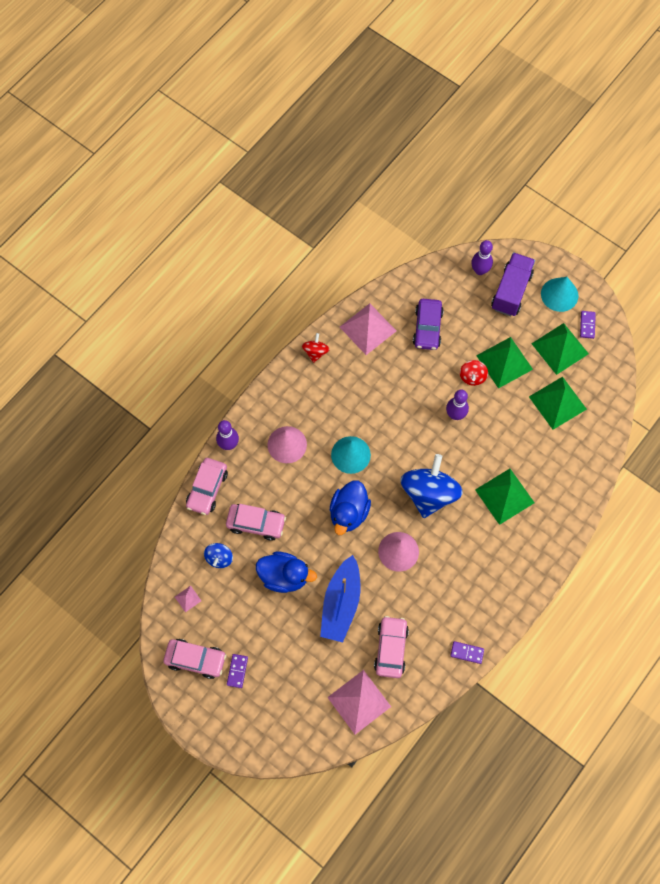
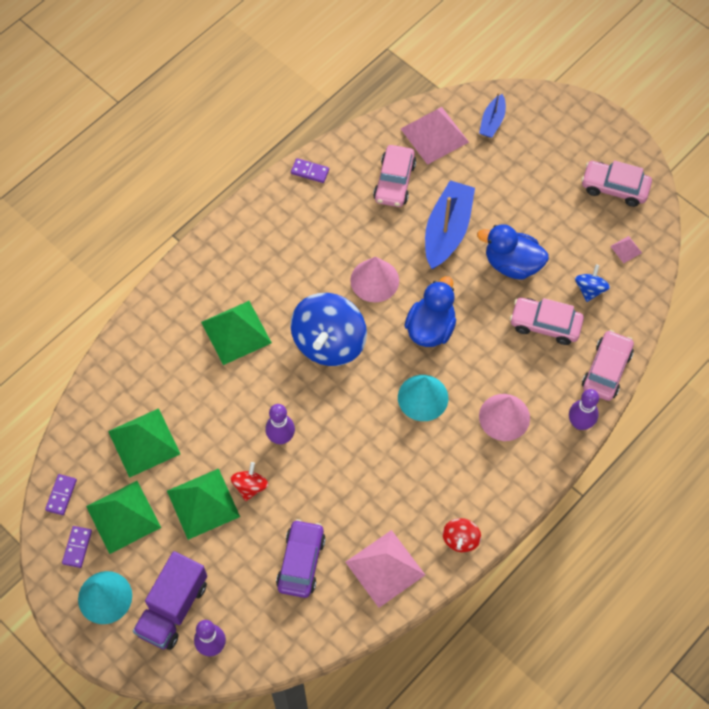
camera: 175 degrees left, 5 degrees down
(237, 671) = (567, 173): purple domino -> purple domino (61, 495)
(306, 722) = (492, 121): none -> blue boat

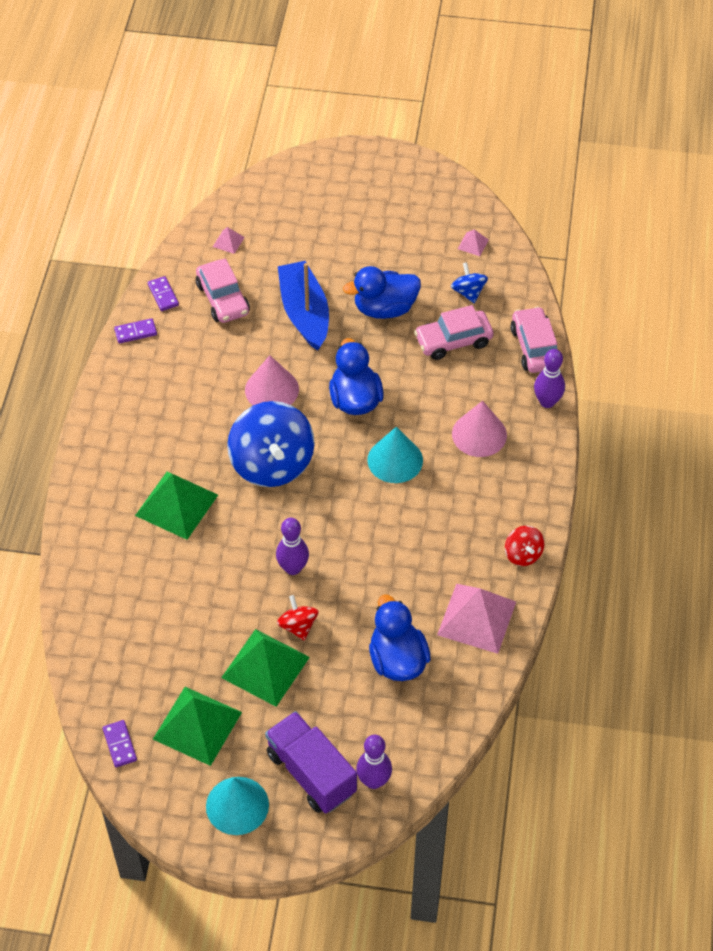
camera: 35 degrees left, 10 degrees down
(77, 547) = (174, 779): purple domino -> purple domino (163, 295)
(144, 442) = (164, 650): green pyramid -> none
(173, 608) = (311, 773): purple truck -> purple truck turned 150 degrees clockwise
(301, 562) = (397, 660): purple car -> blue duck
(434, 135) = (228, 242): pink pyramid -> pink pyramid, size x0.44
(492, 121) = (272, 204): blue boat -> none
(614, 188) = (423, 201): pink car -> none

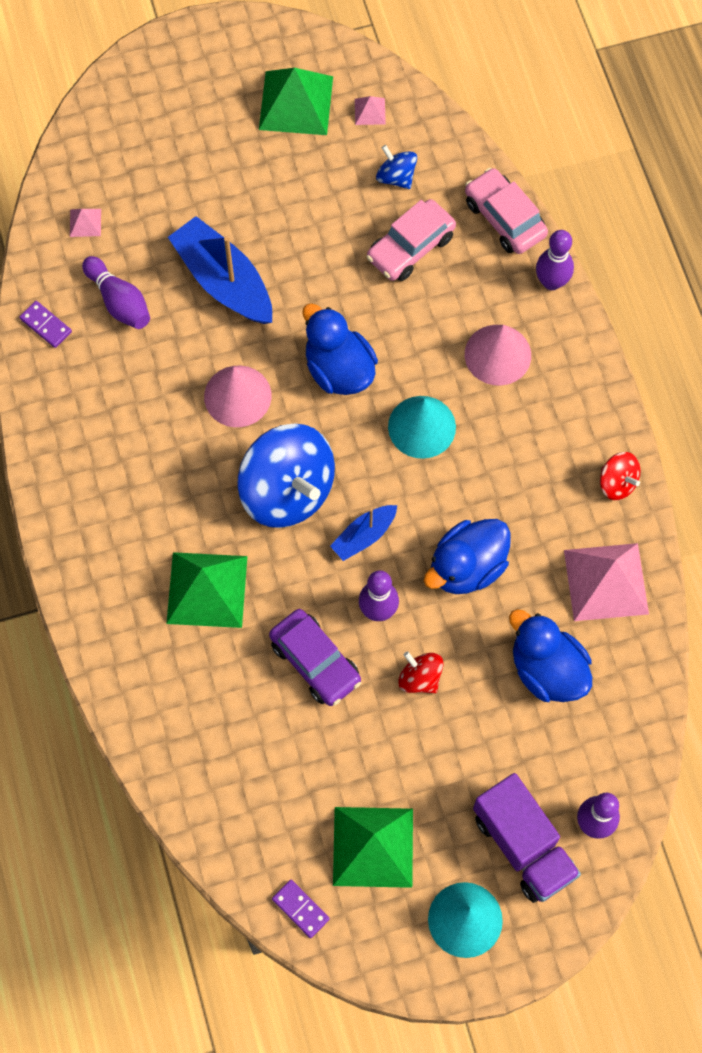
camera: 25 degrees left, 15 degrees up
(135, 332) = (40, 388): purple domino -> none
(223, 299) = (119, 301): pink car -> purple bowling pin
(227, 583) = (315, 661): none -> purple car
(265, 667) = (410, 743): green pyramid -> green pyramid (296, 102)
(311, 515) = (364, 536): none -> blue boat
(311, 773) = (523, 845): purple truck -> purple truck turned 150 degrees counterclockwise
(384, 308) = (312, 237): blue duck -> blue duck (467, 567)

